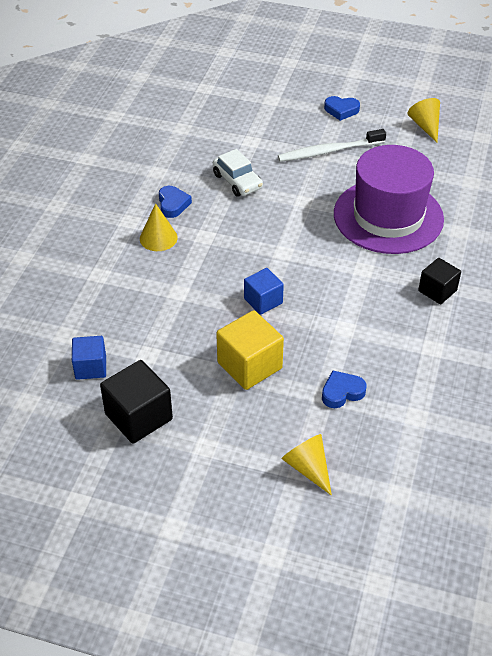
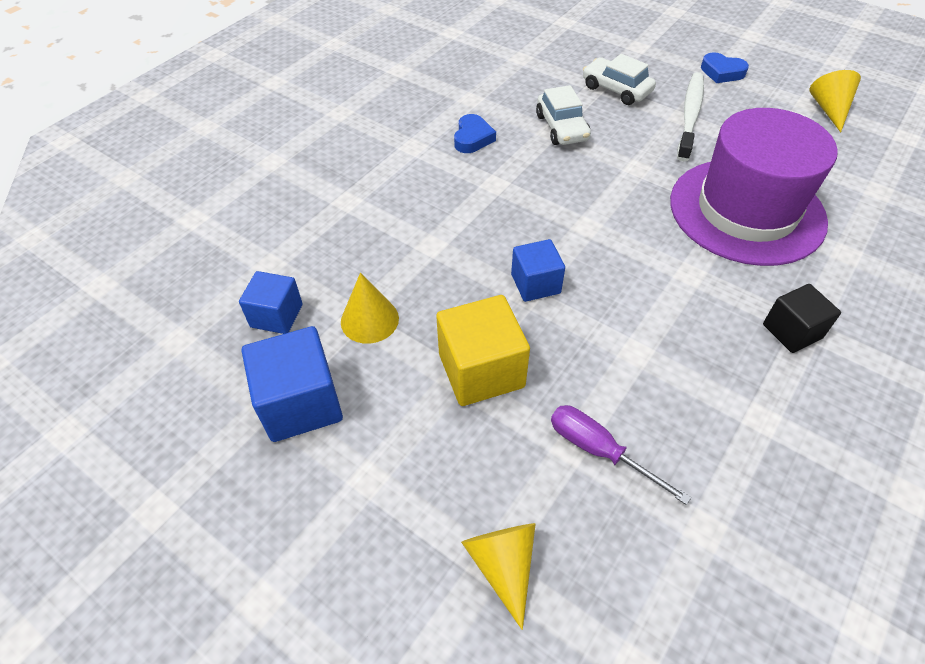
camera: 20 degrees right, 5 degrees up
(138, 417) = (301, 403): black cube -> blue cube
(158, 238) = (437, 173): yellow cone -> yellow cone (369, 320)
(267, 141) = (616, 89): none -> white car
(328, 151) = (690, 115): white toothbrush -> white toothbrush turned 105 degrees clockwise
(342, 392) = (599, 451): blue heart -> purple screwdriver

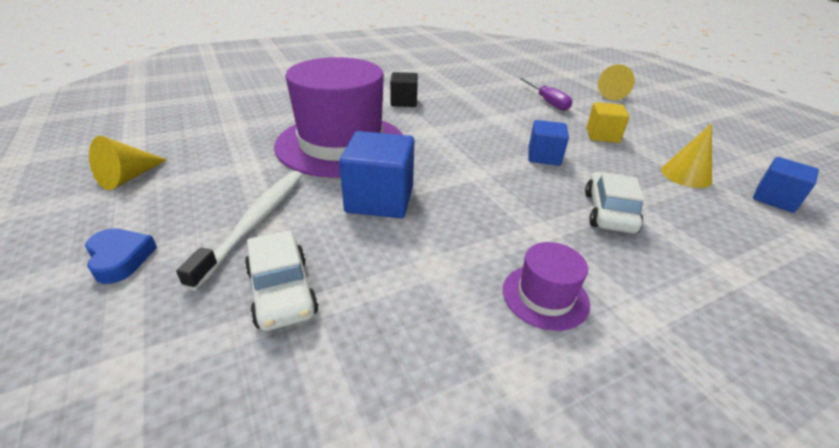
camera: 155 degrees left, 15 degrees down
(301, 403) = (730, 154): blue cube -> blue cube (380, 199)
(472, 138) = (545, 296): blue heart -> purple hat
(481, 370) = (602, 135): yellow cube -> yellow cube, size x0.64
(561, 128) = (415, 265): white car -> white car (609, 212)
(690, 115) = (256, 222): white toothbrush -> white toothbrush turned 150 degrees clockwise

